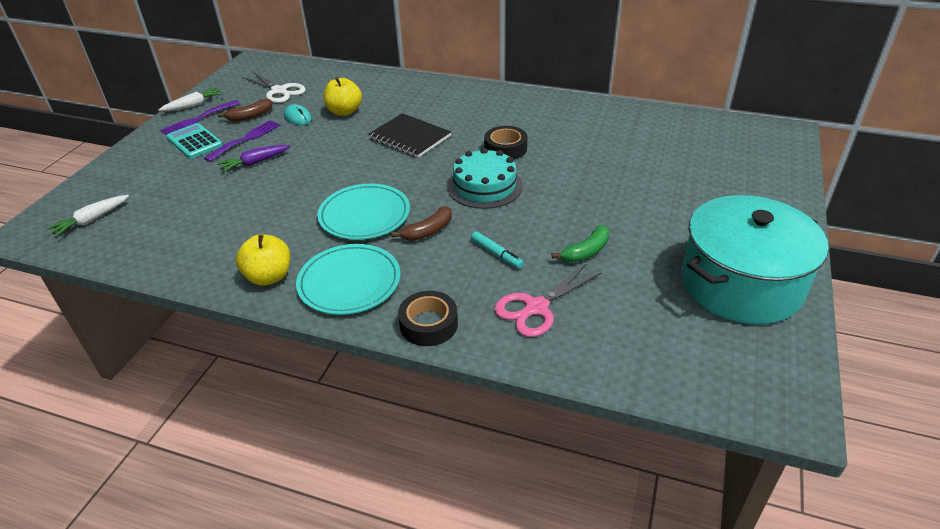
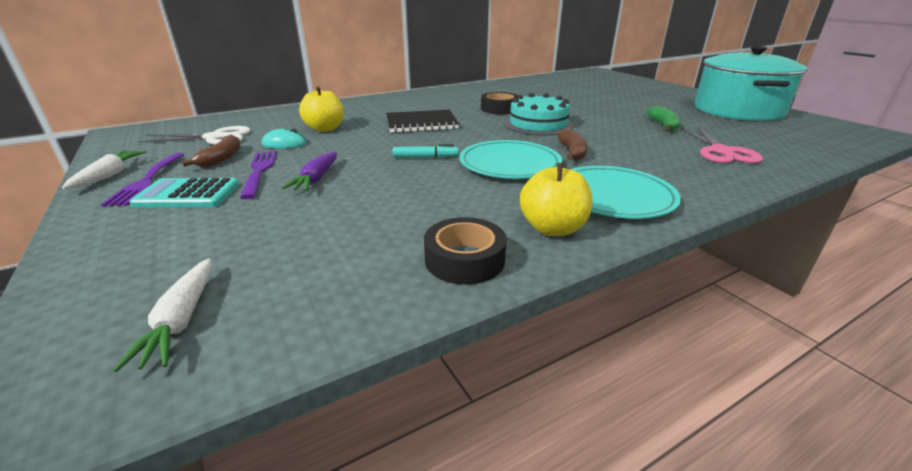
camera: 50 degrees left, 10 degrees down
(428, 324) = (714, 186): black tape -> black tape (464, 259)
(496, 254) = (636, 144): turquoise marker -> turquoise marker (425, 157)

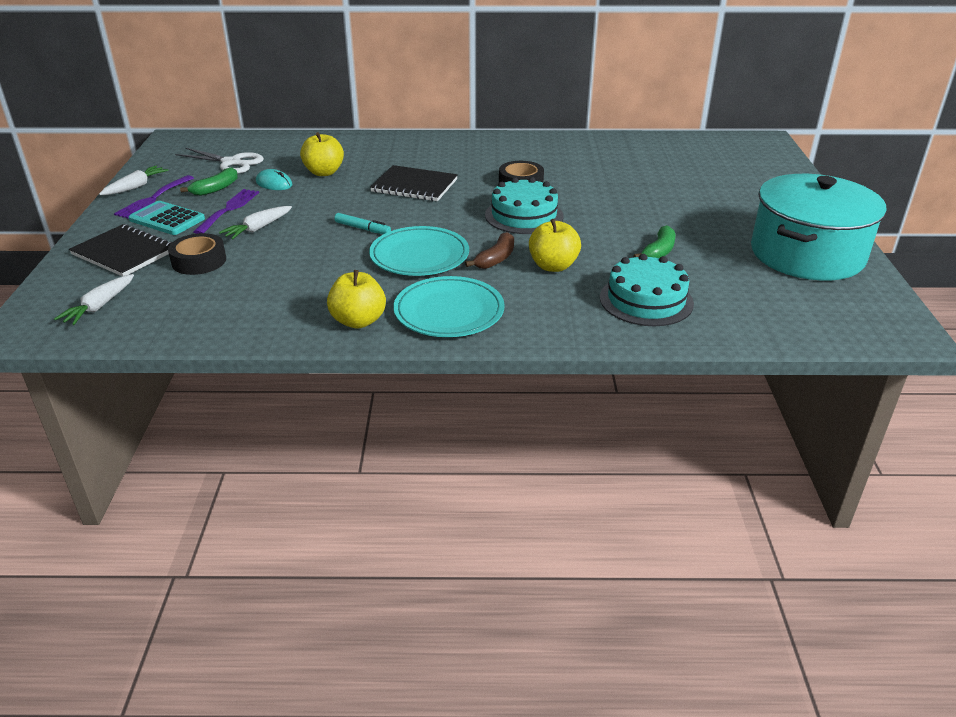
camera: 30 degrees right, 5 degrees up
(158, 241) = (124, 253): none -> black notebook
(221, 159) = (215, 189): brown banana -> green banana
(316, 179) = (258, 228): purple carrot -> white carrot
(464, 259) = (271, 322): black tape -> black tape (199, 261)
(620, 147) = (553, 266): none -> yellow apple
(721, 152) = (646, 300): pink scissors -> turquoise cake

